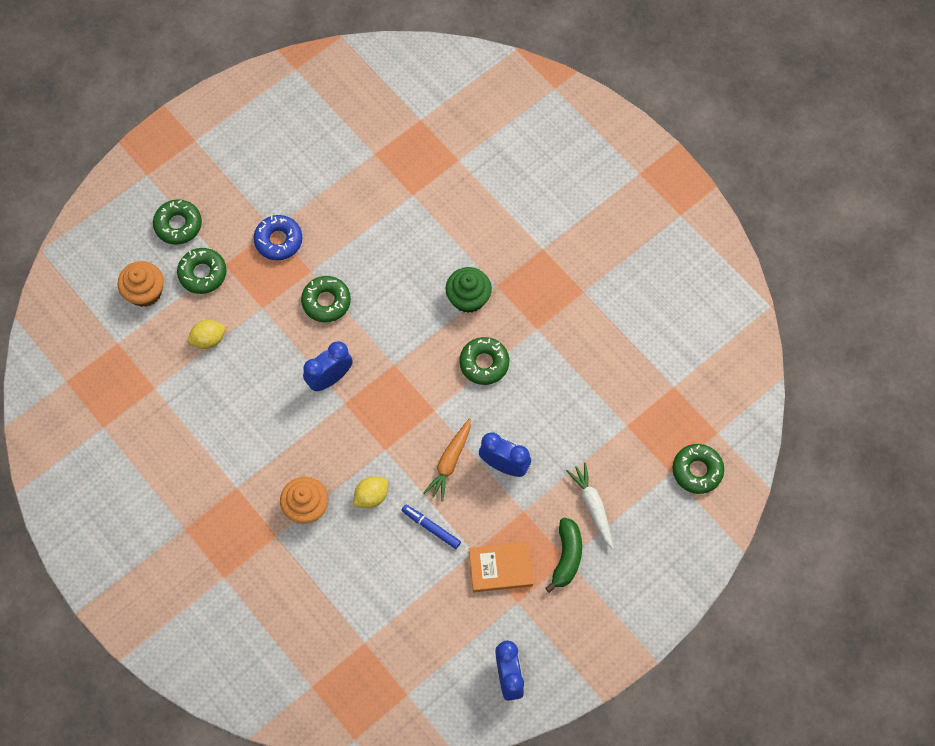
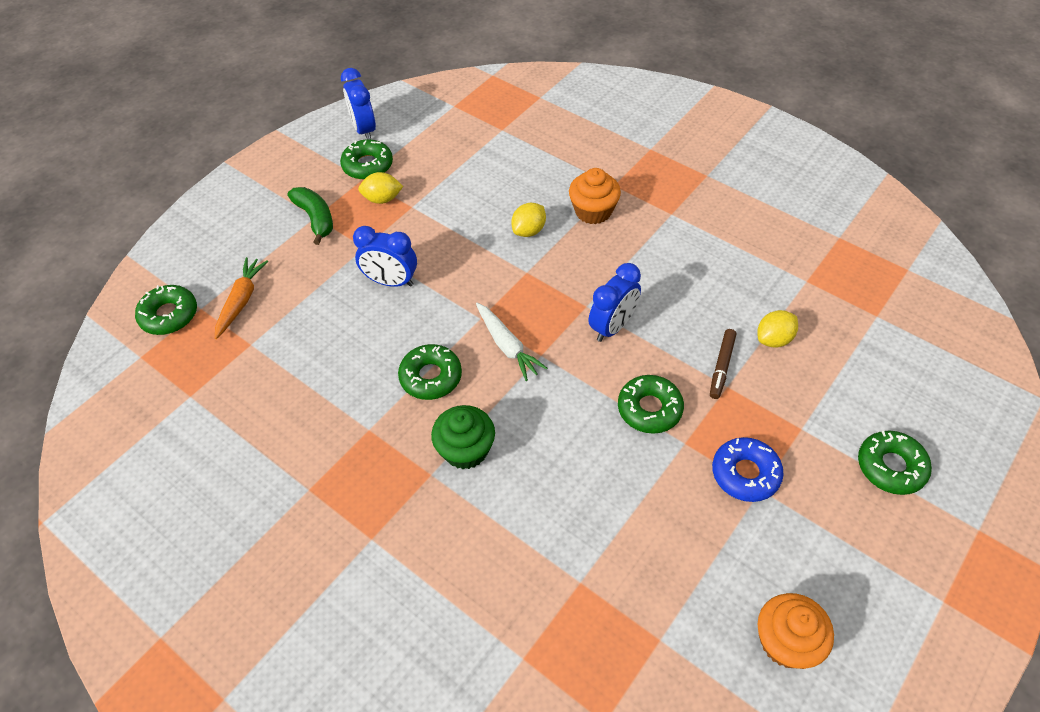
camera: 170 degrees right, 15 degrees down
(145, 292) = (880, 375): orange cupcake -> orange cupcake (786, 642)
(202, 273) = (822, 411): green donut -> green donut (367, 165)
(259, 324) = (722, 366): none -> brown marker
(431, 528) = (459, 217): blue marker -> none
(450, 462) = (452, 273): orange carrot -> orange carrot (241, 301)
(500, 568) = (382, 199): orange book -> yellow lemon
(566, 557) = (315, 219): green banana -> green banana turned 150 degrees clockwise
(592, 506) = (289, 263): white carrot -> white carrot (507, 346)

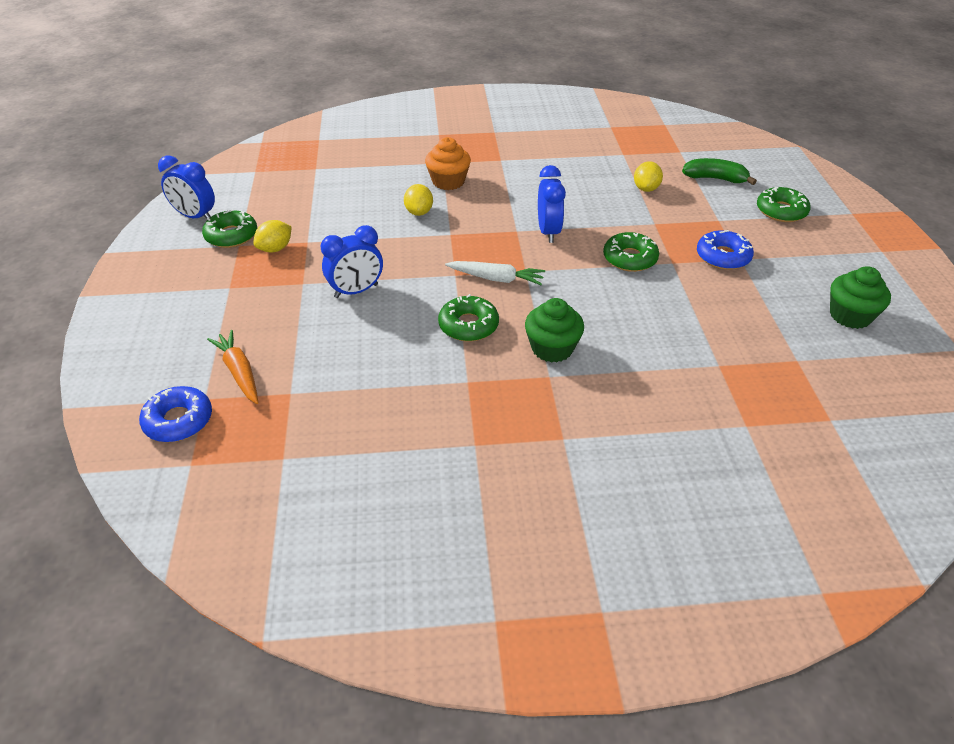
camera: 45 degrees left, 10 degrees down
(169, 315) = (178, 421): green donut -> blue donut
(315, 219) = (232, 288): green banana -> green banana (715, 179)
(722, 366) = (638, 216): brown marker -> none
(786, 642) = (850, 316): orange cupcake -> green cupcake

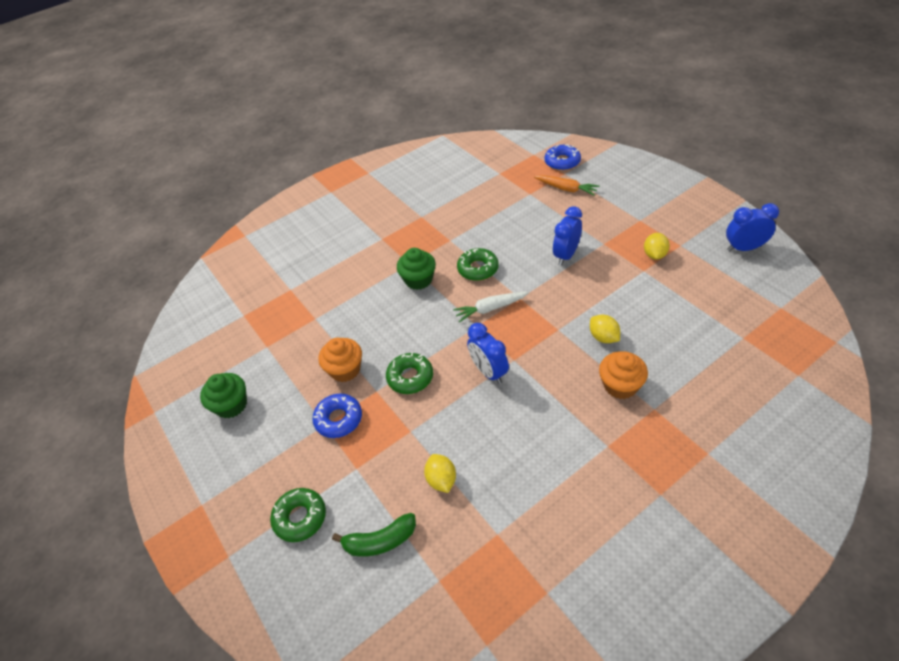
camera: 155 degrees right, 5 degrees up
(231, 235) = (696, 248): green donut -> none
(699, 293) = (345, 369): none -> orange cupcake

